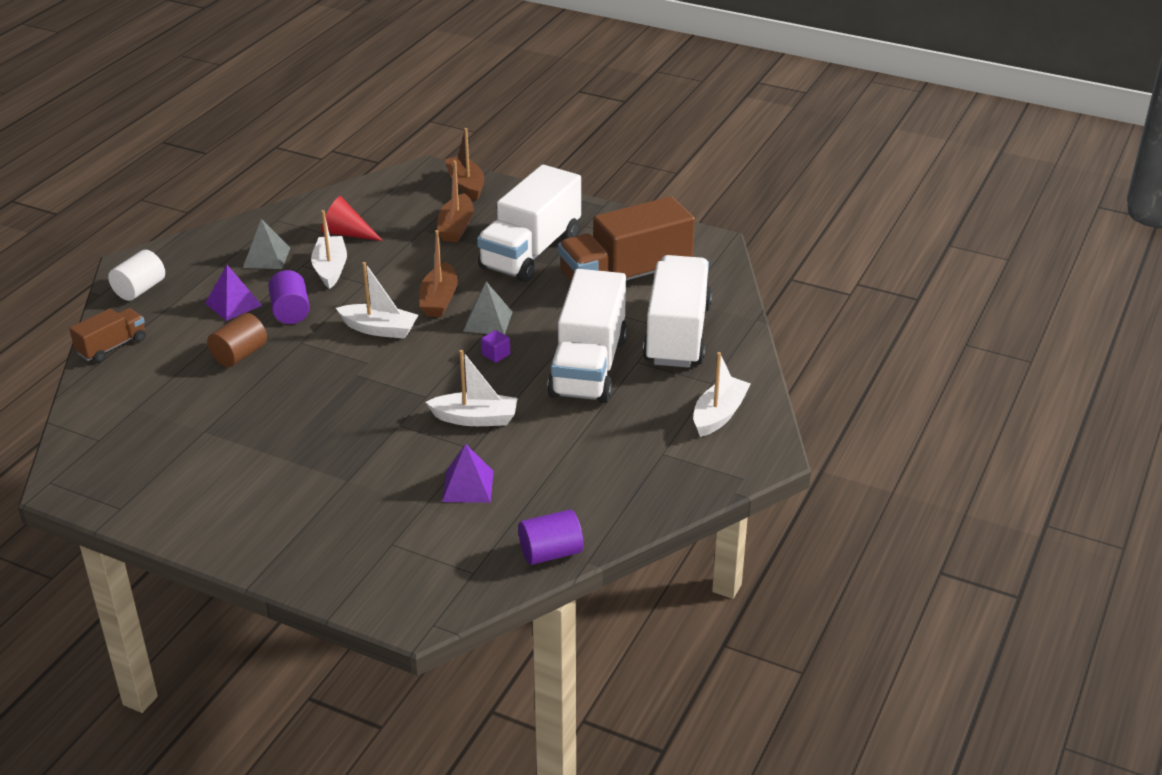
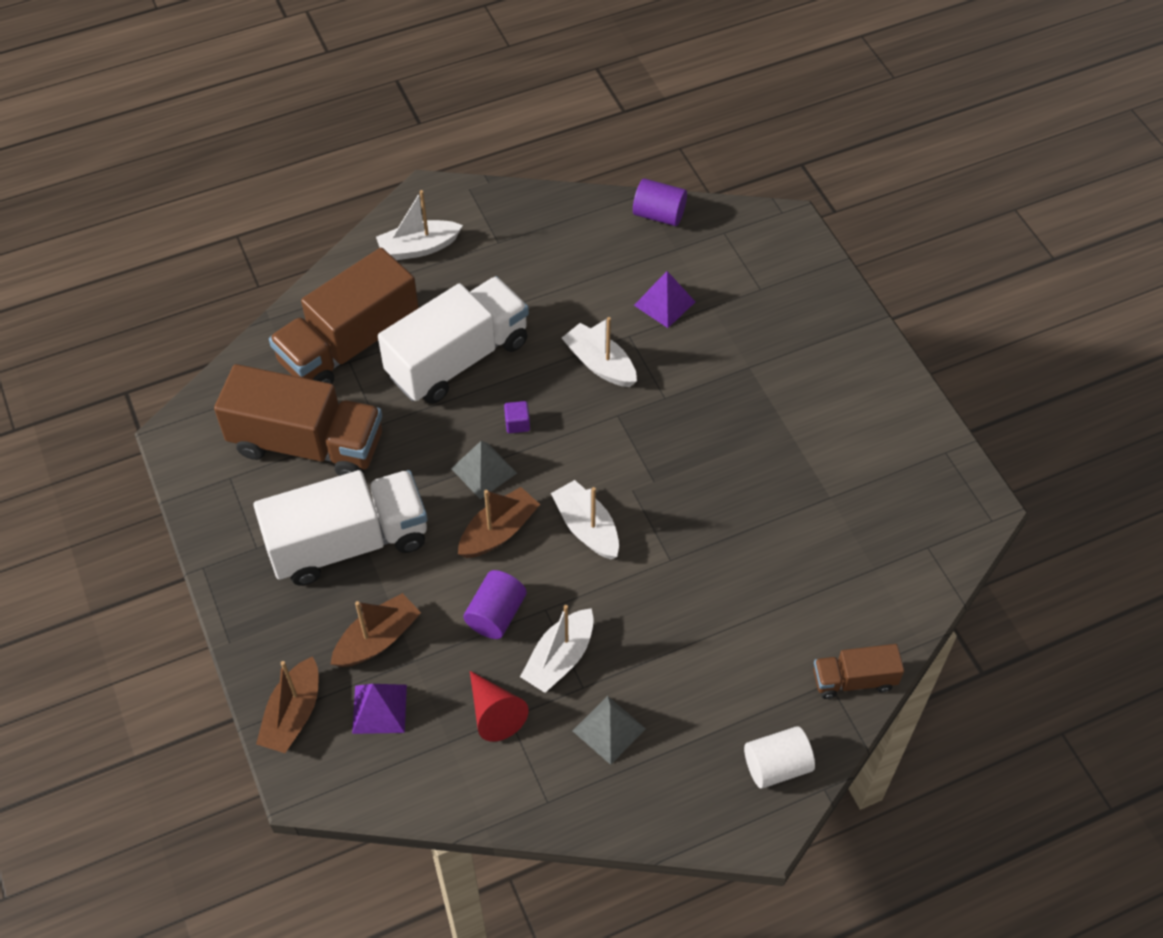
camera: 140 degrees left, 20 degrees up
(233, 304) = (695, 667): purple pyramid -> purple pyramid (379, 708)
(239, 355) = (738, 580): brown cylinder -> none
(290, 312) = (648, 613): purple cylinder -> purple cylinder (496, 614)
(677, 334) = (349, 345): white truck -> brown truck

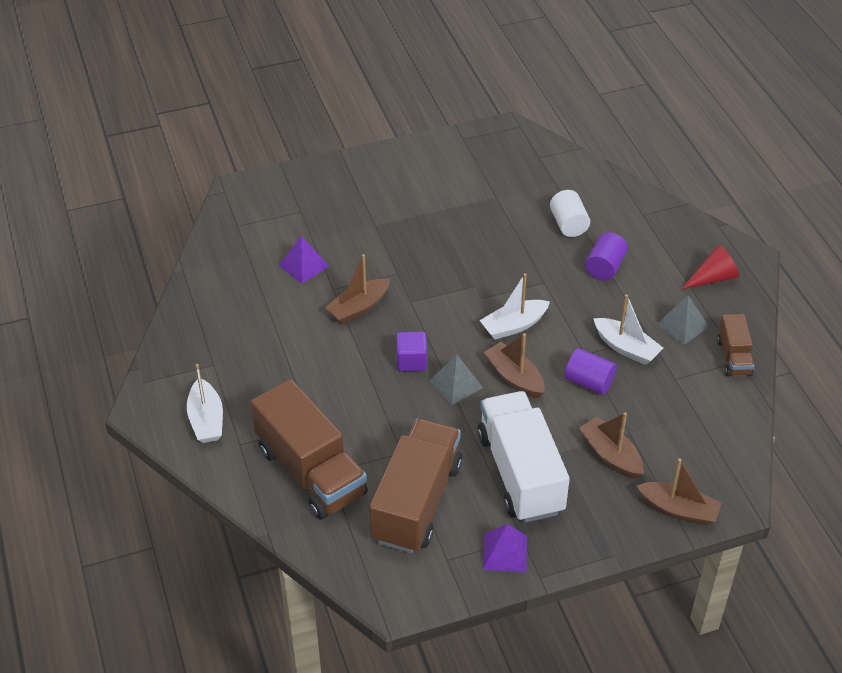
camera: 85 degrees left, 10 degrees down
(379, 708) = (671, 455): purple pyramid -> purple pyramid (505, 552)
(458, 359) = (339, 396): white truck -> none
(494, 713) = (672, 387): red cone -> red cone (713, 278)
(517, 423) = (411, 361): purple cube -> purple cube, size x1.53
(600, 364) = (358, 308): white boat -> brown boat
(659, 214) = (208, 261): purple cylinder -> purple cylinder (604, 267)
(776, 766) = (704, 245): white cylinder -> white cylinder (568, 224)
(854, 680) = (640, 203): brown truck -> brown truck (733, 357)

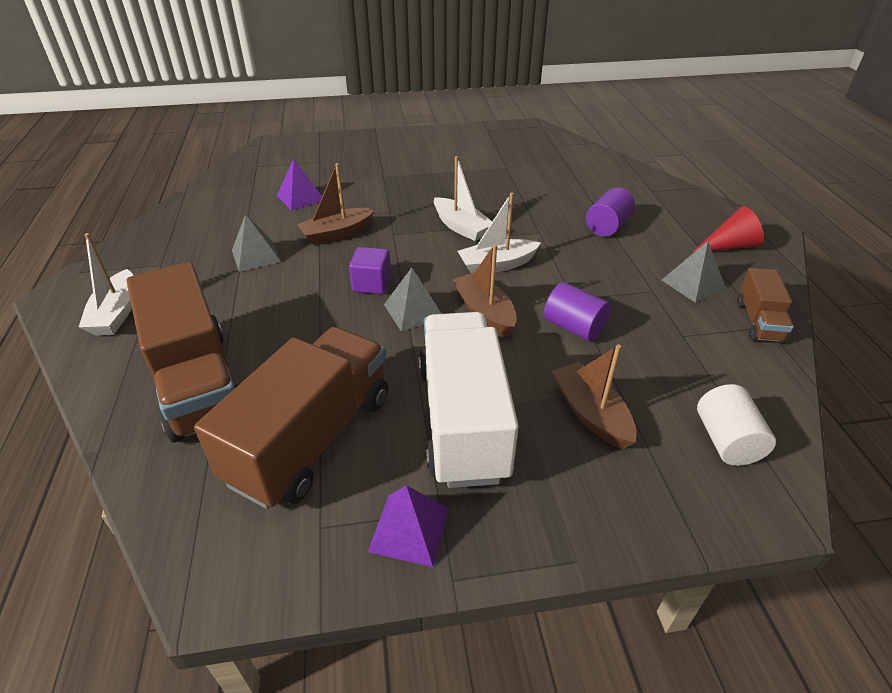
camera: 10 degrees right, 5 degrees down
(295, 343) = (256, 256): none -> grey pyramid
(568, 224) = (574, 191): white cylinder -> white cylinder (726, 441)
(626, 348) = (624, 298): white boat -> white boat (461, 227)
(678, 510) = (685, 503): brown boat -> none

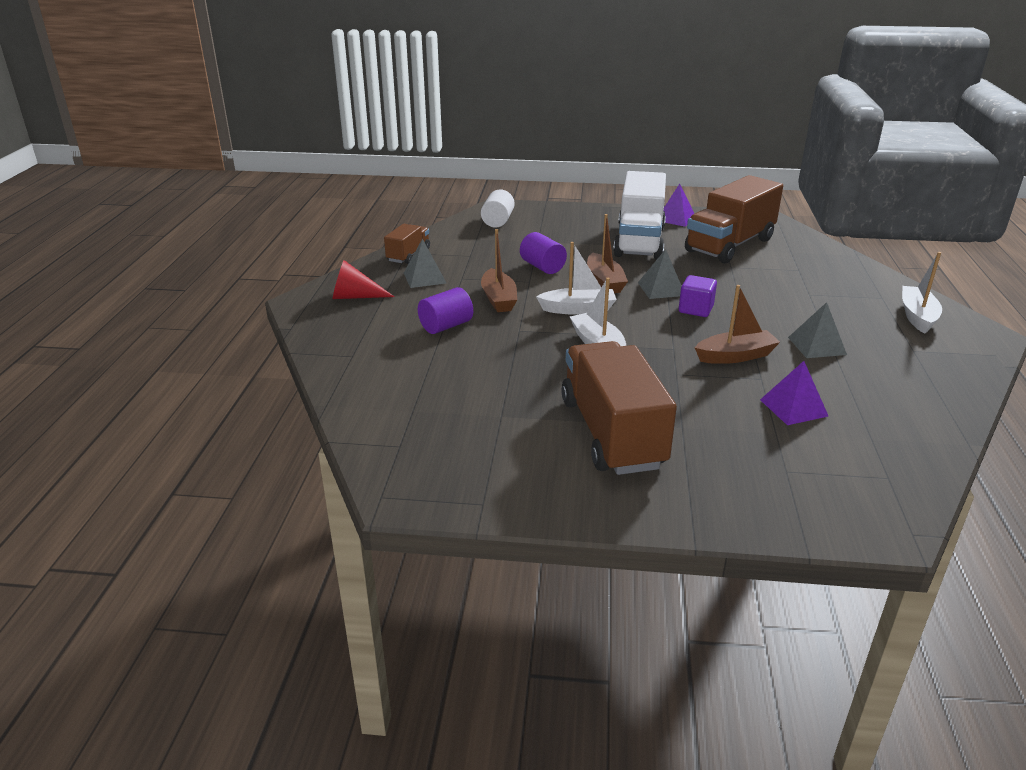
camera: 165 degrees left, 10 degrees down
(198, 382) = (815, 272): brown truck -> brown truck (612, 433)
(591, 413) = (562, 235): brown boat -> brown boat (498, 299)

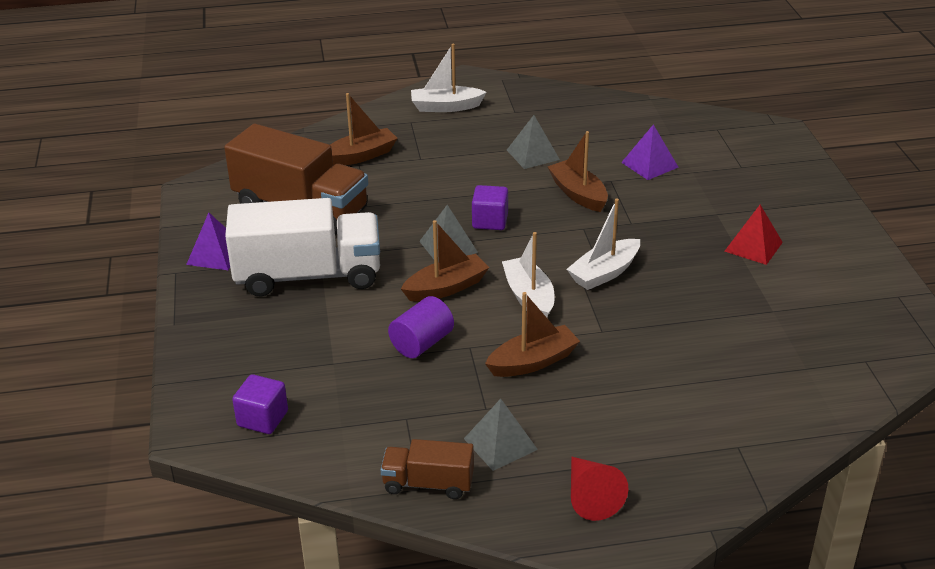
camera: 105 degrees left, 5 degrees up
(446, 326) = (624, 389): purple cylinder -> none
(497, 221) = (262, 419): white cylinder -> purple cube
(612, 433) = (753, 246): brown truck -> red pyramid
(813, 271) = (360, 156): none -> brown boat

